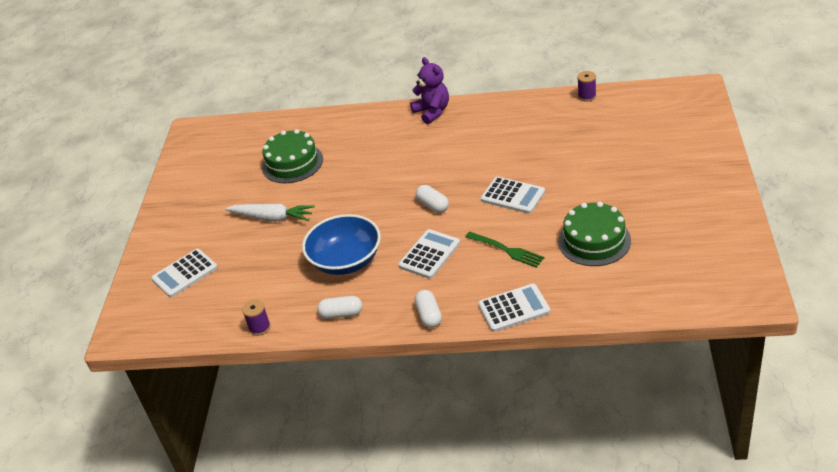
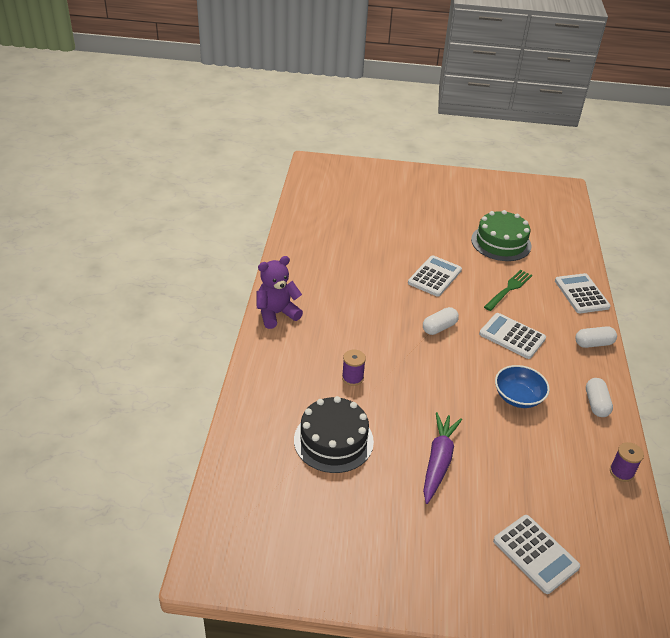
camera: 95 degrees left, 0 degrees up
(272, 218) = (438, 461): white carrot -> purple carrot
(292, 163) = (333, 440): green cake -> black cake
(346, 261) = (518, 397): blue bowl -> blue bowl, size x0.64
(587, 96) = (296, 215): purple spool -> purple spool (352, 378)

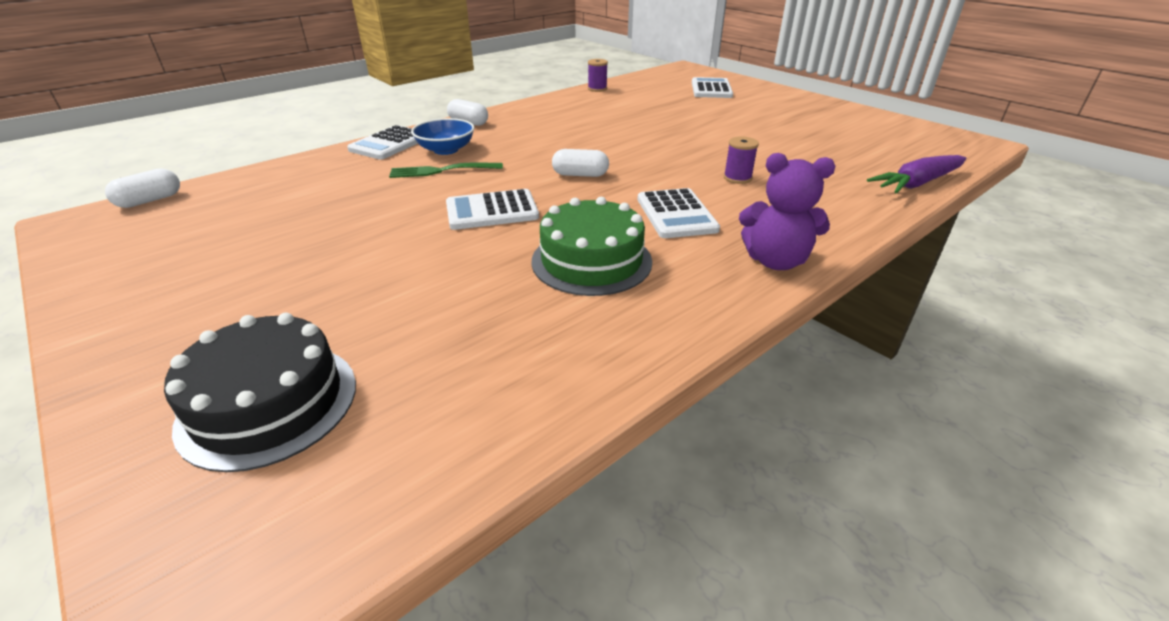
camera: 135 degrees left, 5 degrees down
(333, 440) = (806, 155): black cake -> black cake (268, 403)
(438, 461) = (722, 124): purple carrot -> purple carrot (917, 183)
(501, 242) = (334, 206): green cake -> green cake (591, 261)
(512, 336) = (523, 147): white calculator -> white calculator (676, 214)
(518, 397) = (597, 124): blue bowl -> blue bowl (446, 150)
(596, 404) = (546, 106): white capsule -> white capsule (150, 200)

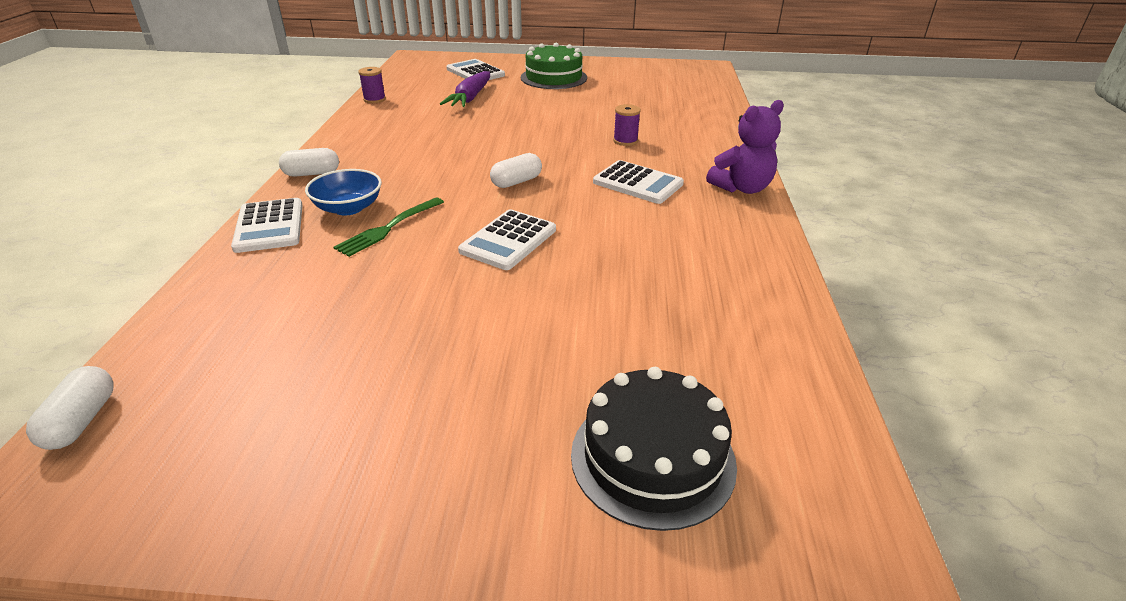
camera: 45 degrees left, 0 degrees up
(591, 261) = (650, 240): green cake -> green cake (553, 77)
(917, 183) = (722, 106): purple carrot -> purple carrot (470, 98)

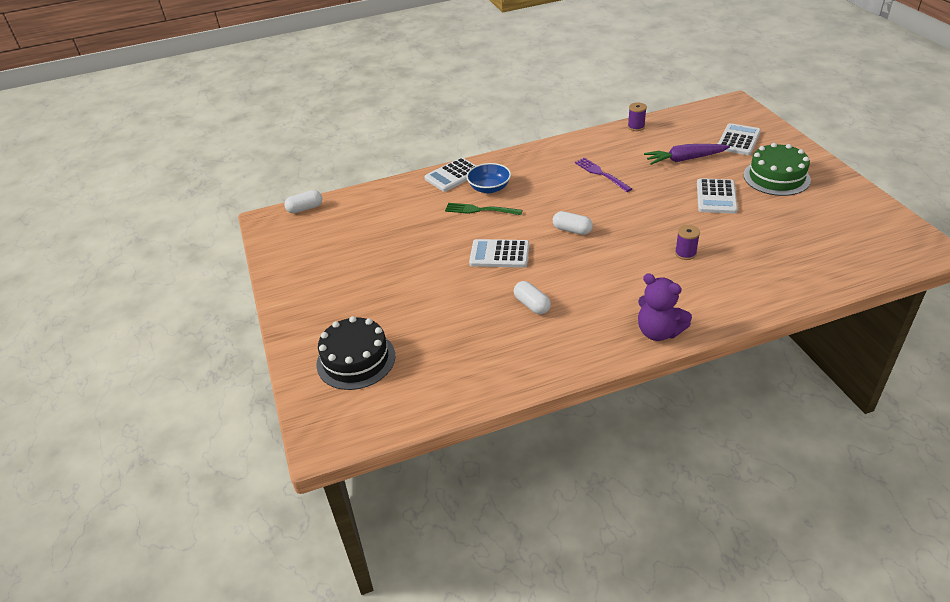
camera: 70 degrees right, 5 degrees up
(312, 173) = (515, 158): white capsule -> white capsule (532, 305)
(431, 138) = (601, 174): none -> purple fork
(637, 183) = (618, 280): white calculator -> white calculator (716, 197)

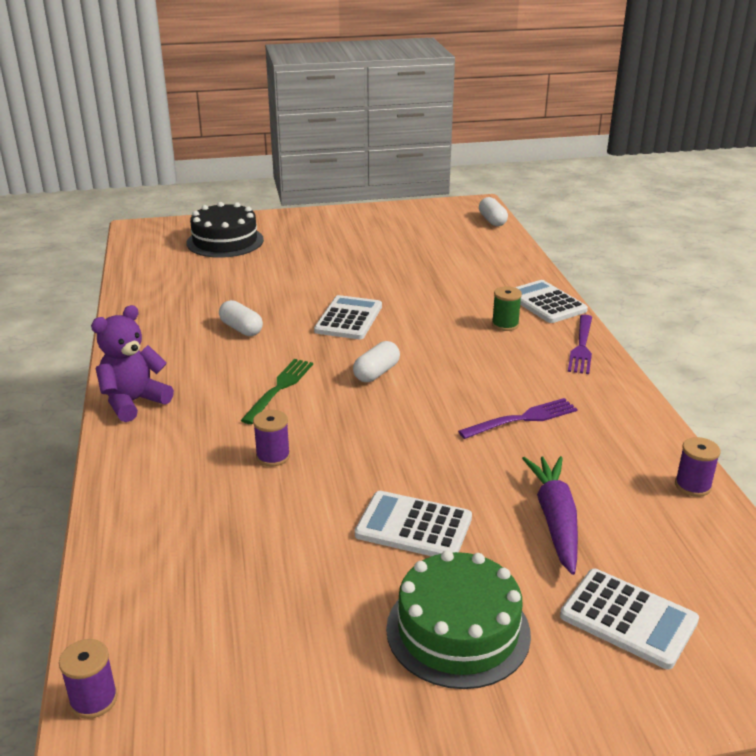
camera: 95 degrees right, 10 degrees down
(480, 210) = (452, 314): green fork -> green fork (279, 388)
(489, 188) = (505, 325): blue bowl -> green spool
(510, 160) = (581, 347): none -> purple fork
(532, 305) = (241, 329): white capsule -> white capsule turned 75 degrees clockwise
(897, 266) = (93, 700): none -> purple spool

